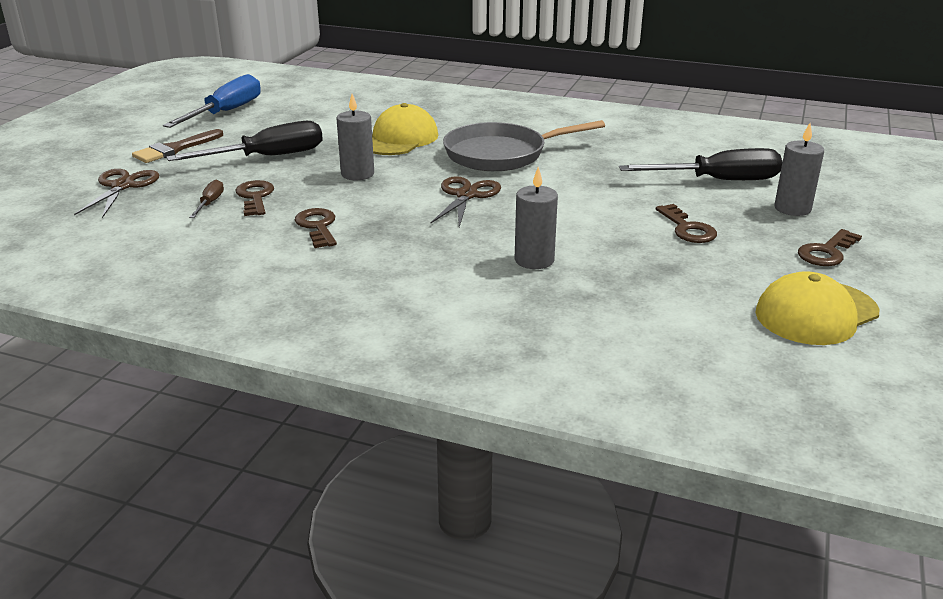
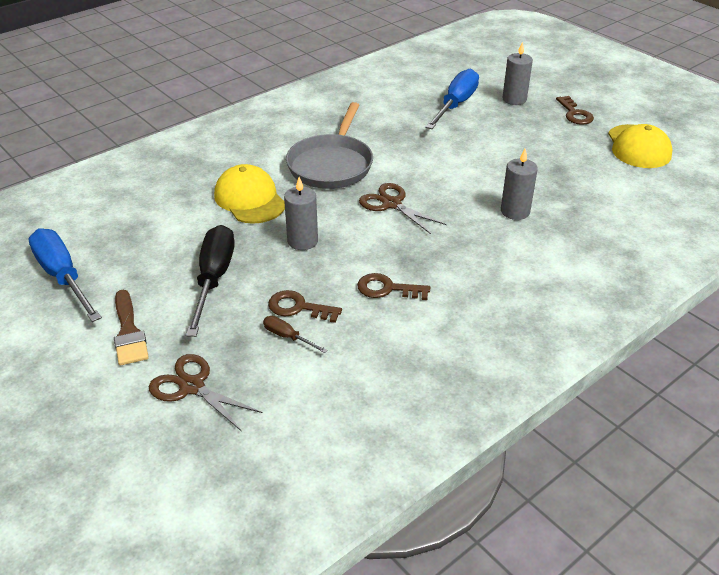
camera: 60 degrees left, 10 degrees up
(687, 228) = (513, 142): brown key -> none
(718, 181) = (455, 105): black screwdriver -> blue screwdriver

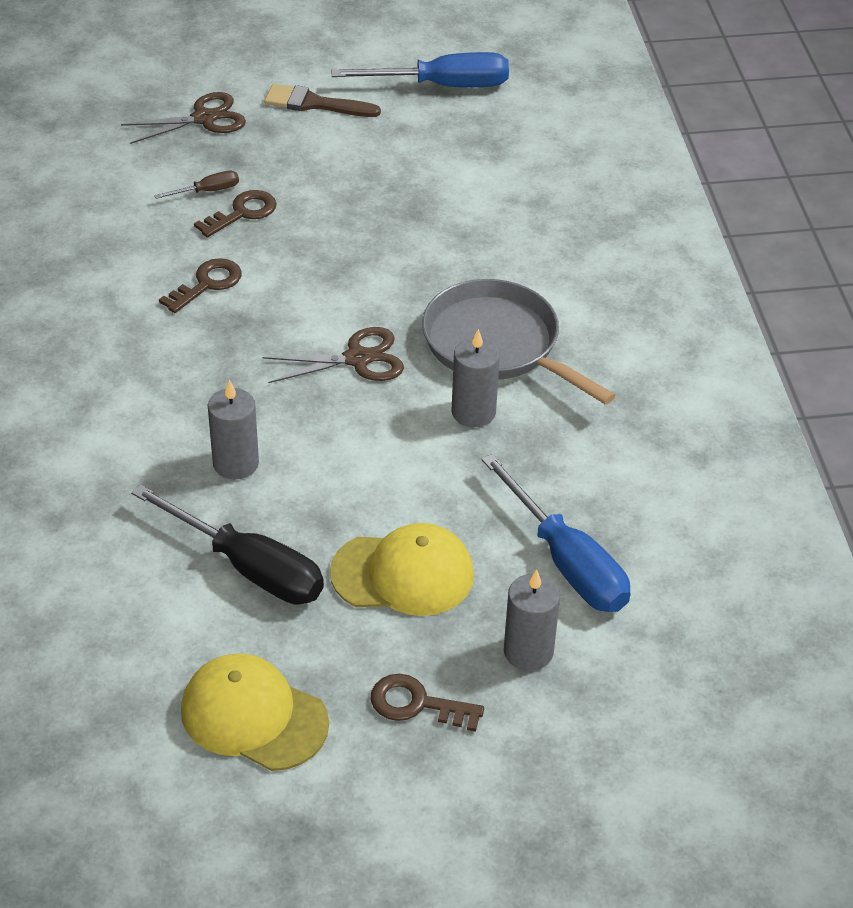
camera: 120 degrees right, 5 degrees up
(214, 279) = (345, 174): black screwdriver -> black screwdriver (248, 567)
(250, 199) = (476, 247): yellow cap -> yellow cap (403, 574)
(302, 241) = (351, 257): grey candle -> grey candle (473, 412)

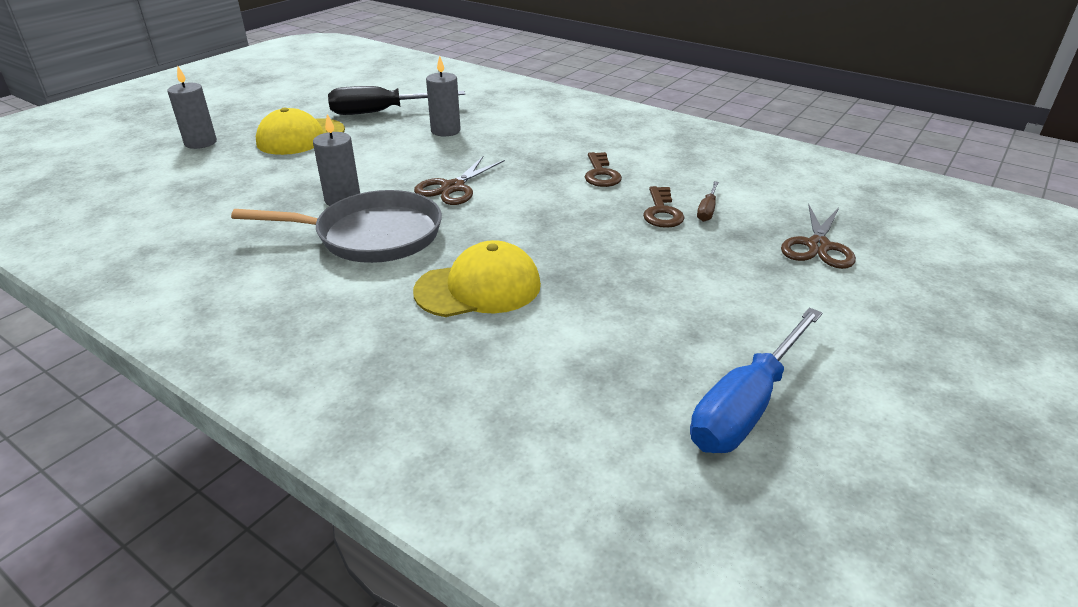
camera: 135 degrees right, 10 degrees down
(253, 716) = (316, 89): yellow cap -> yellow cap (478, 288)
(314, 104) = (790, 307): brown brush -> none
(417, 704) = (244, 114): brown key -> none
(566, 562) = (207, 173): blue screwdriver -> none

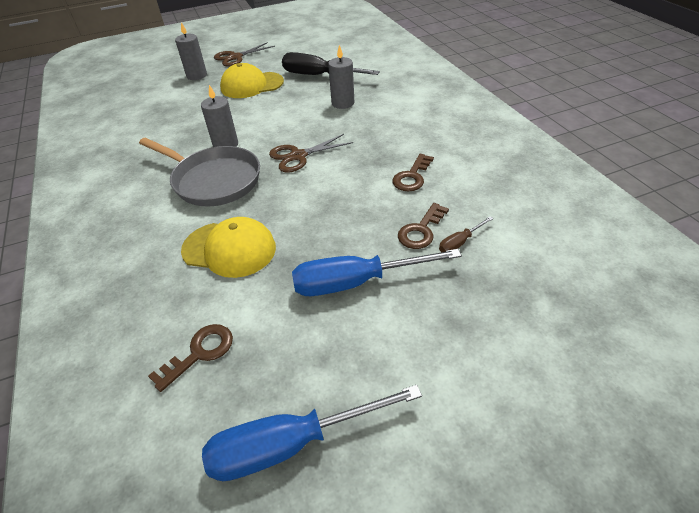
camera: 35 degrees right, 10 degrees up
(563, 381) = (200, 353): none -> brown key
(651, 269) = (356, 282): none -> blue screwdriver
(818, 246) = (519, 319): brown scissors -> brown scissors (235, 57)

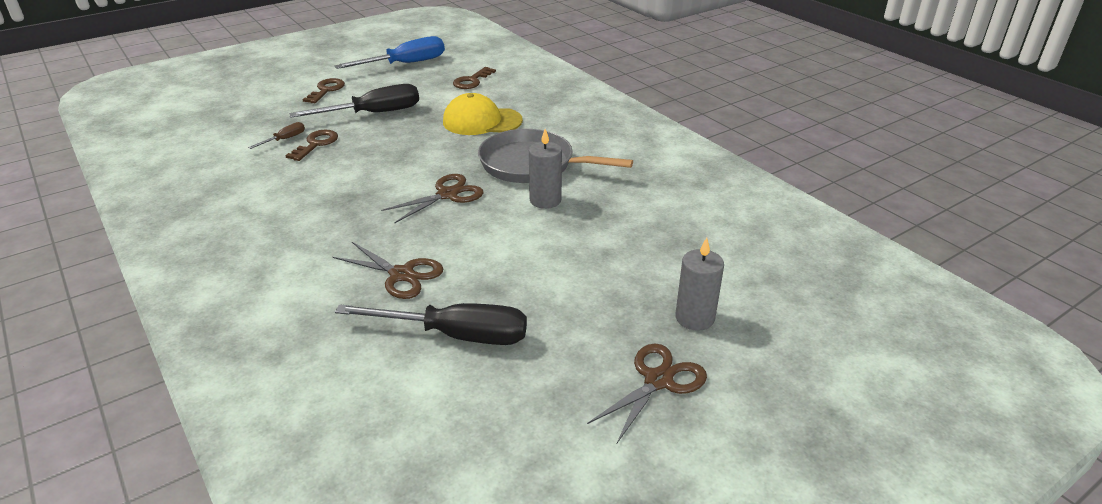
camera: 165 degrees right, 10 degrees down
(251, 85) = (572, 301): yellow cap -> none
(343, 103) = (401, 275): grey candle -> brown scissors
(356, 282) = (373, 113): blue screwdriver -> black screwdriver
(412, 177) = (314, 184): brown key -> brown key (326, 90)

